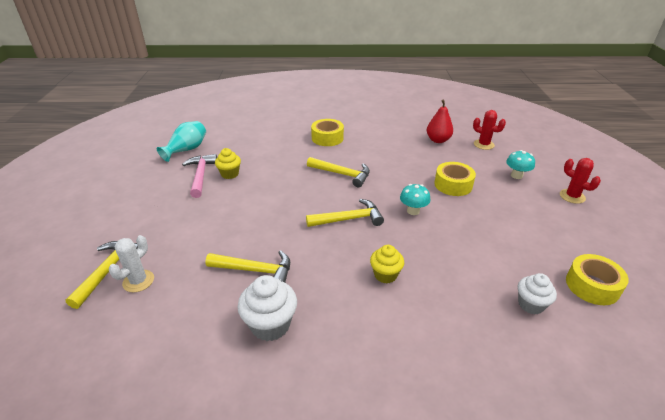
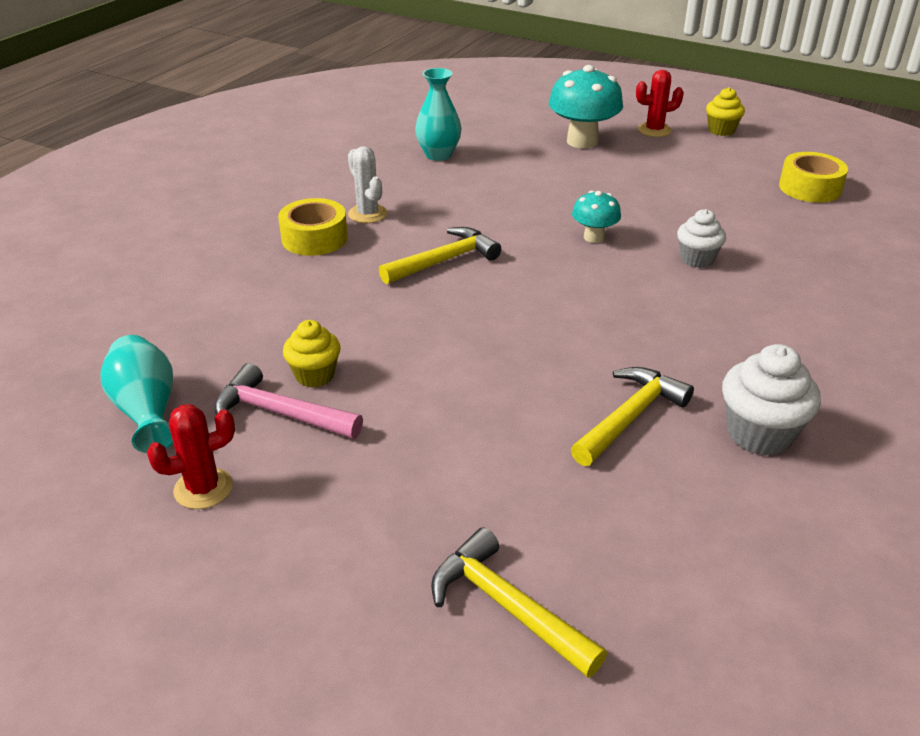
camera: 60 degrees left, 0 degrees up
(138, 281) = (568, 565): white cactus -> white cactus (367, 214)
(348, 219) = (569, 294): yellow hammer -> none
(385, 275) = (713, 306): yellow cupcake -> yellow cupcake (721, 130)
(438, 140) = (438, 155): red pear -> turquoise vase
(453, 185) = (561, 188): yellow tape -> none
(483, 144) = (488, 131): red cactus -> red cactus (203, 488)
(516, 175) = (582, 141): turquoise mushroom -> turquoise mushroom, size x1.80
(530, 304) = (819, 232): white cupcake -> white cupcake (697, 259)

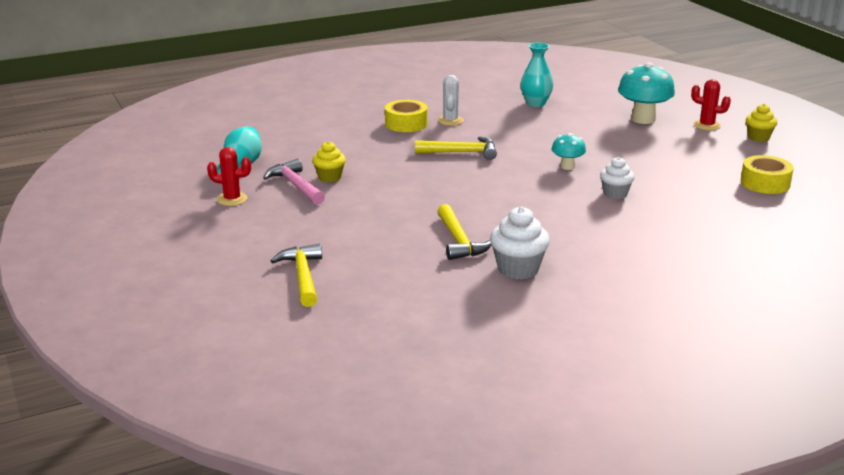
camera: 35 degrees right, 10 degrees down
(629, 417) = (459, 241): yellow hammer -> yellow hammer turned 90 degrees clockwise

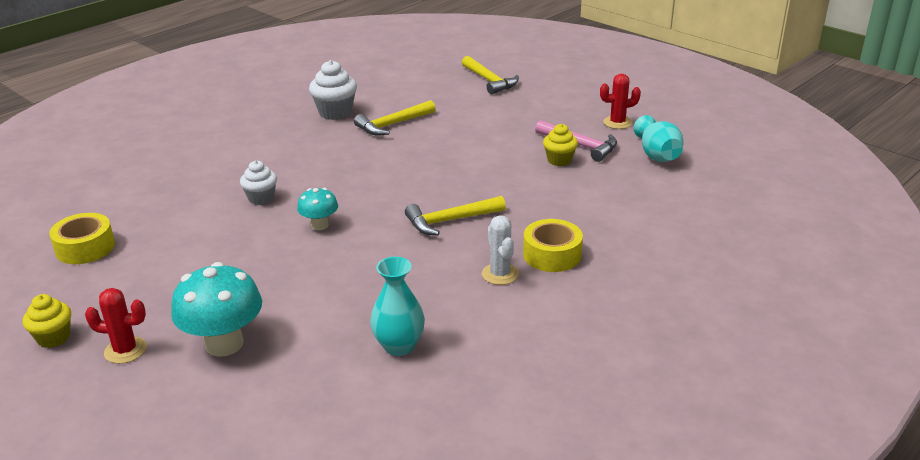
camera: 160 degrees right, 5 degrees up
(459, 241) = (393, 124): yellow hammer -> yellow hammer turned 90 degrees counterclockwise

